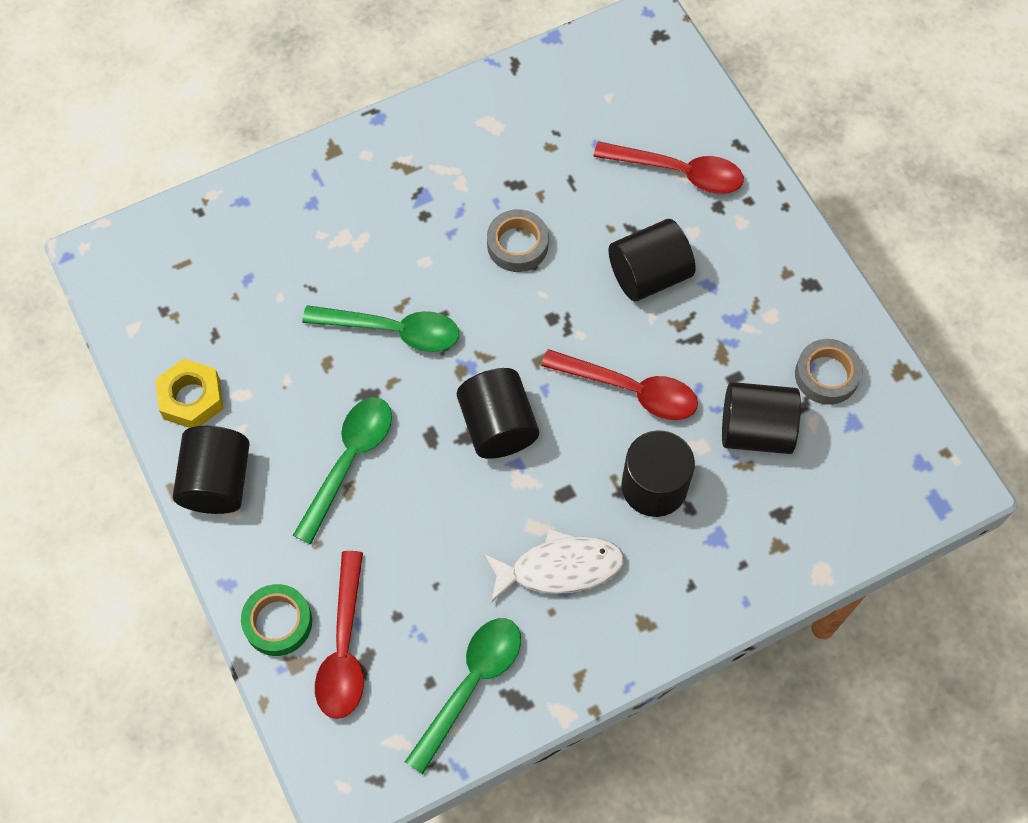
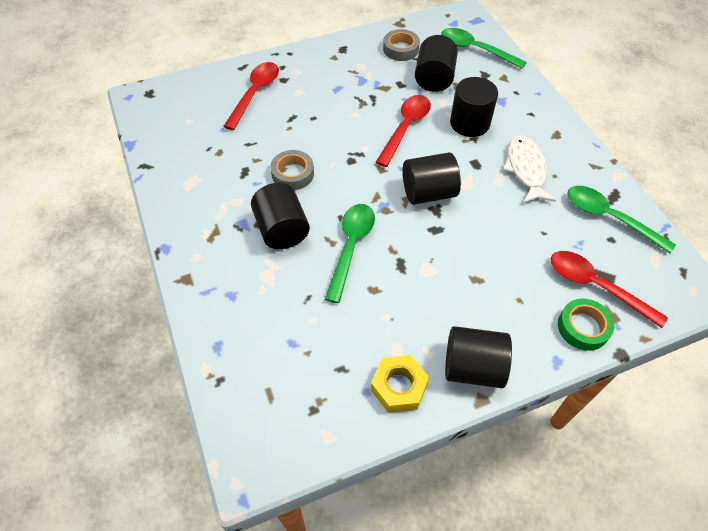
camera: 85 degrees left, 10 degrees down
(344, 648) = (596, 286): red spoon -> red spoon turned 150 degrees counterclockwise
(349, 461) = (454, 278): green spoon -> green spoon (475, 50)
(649, 275) = (326, 113): black cylinder -> black cylinder (282, 230)

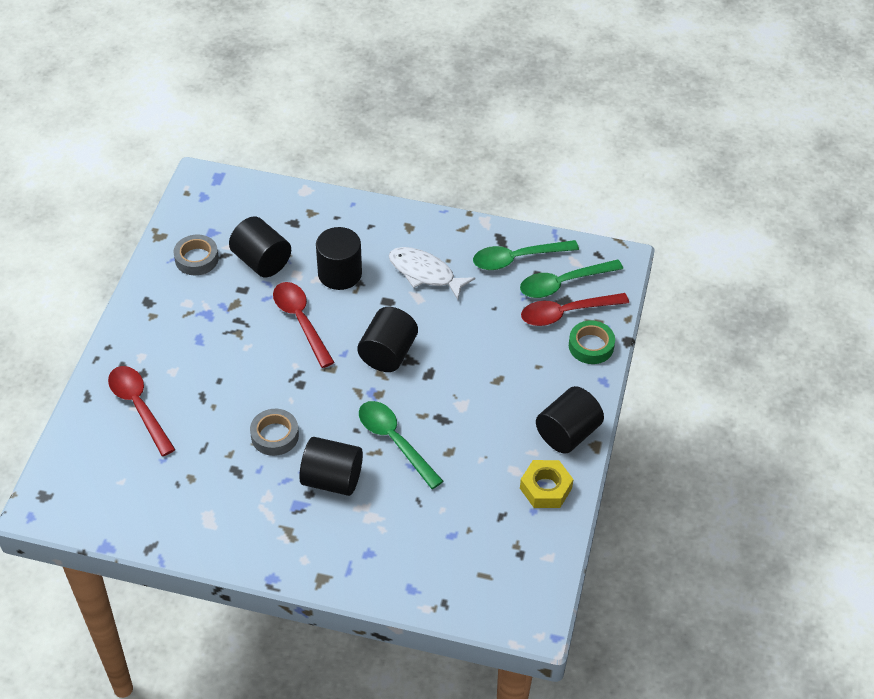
camera: 55 degrees left, 5 degrees down
(475, 50) = (256, 206): green spoon -> green spoon (563, 283)

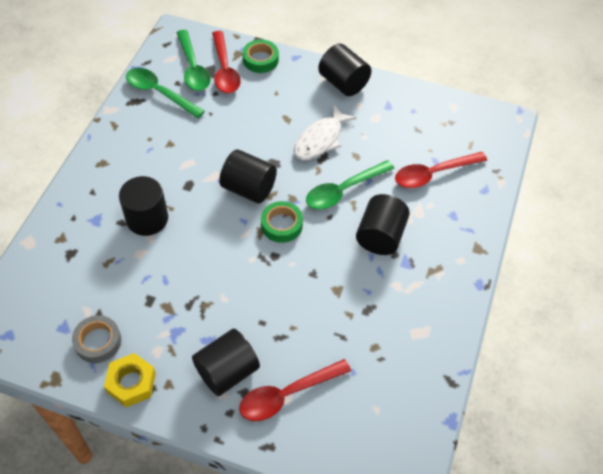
camera: 85 degrees left, 5 degrees up
(261, 261) = (116, 282): black cylinder -> black cylinder (227, 371)
(275, 435) = (331, 277): grey tape -> none
(300, 321) = (200, 252): red spoon -> red spoon (433, 174)
(341, 387) = (281, 225): none -> green tape
(425, 273) = (161, 156): white fish -> white fish (320, 139)
(517, 259) = (159, 93): green spoon -> green spoon turned 135 degrees clockwise
(545, 488) = (393, 101): yellow nut -> yellow nut (131, 383)

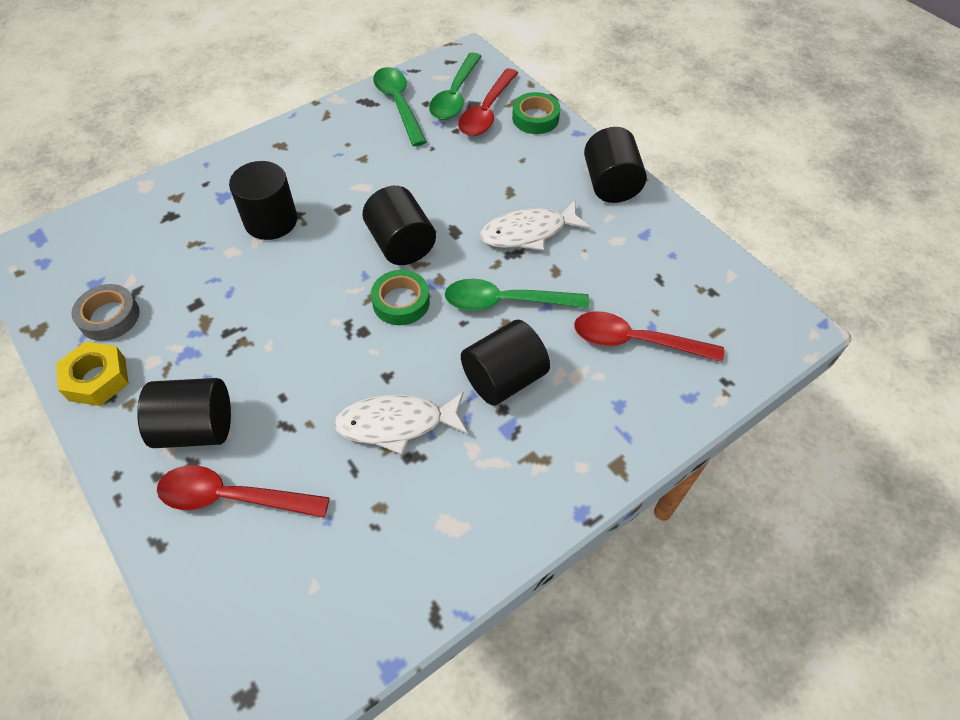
camera: 35 degrees right, 0 degrees up
(343, 297) = (396, 424): none -> white fish

